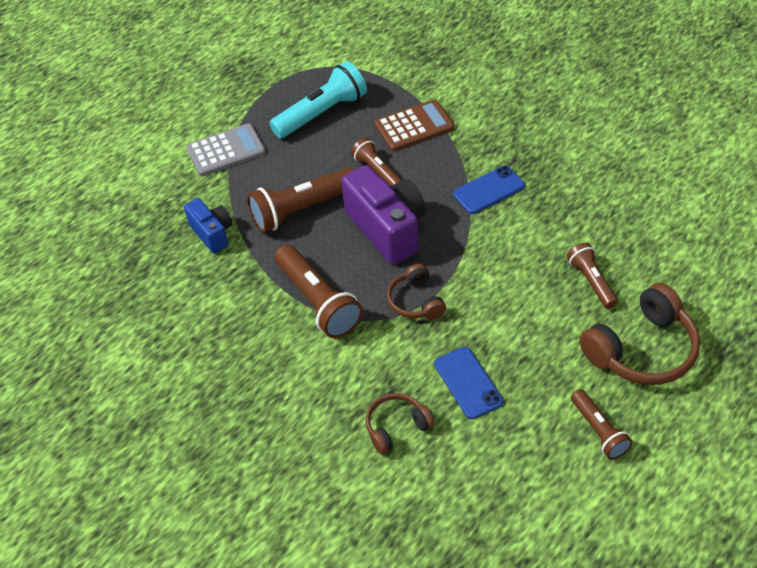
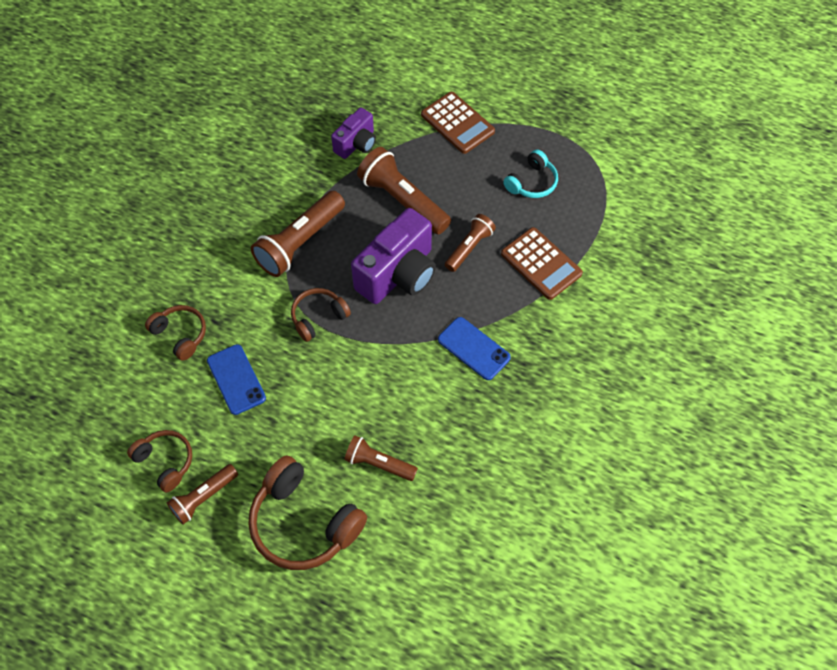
camera: 70 degrees right, 10 degrees up
(212, 233) = (356, 144): blue camera -> purple camera
(226, 150) = (457, 123): grey calculator -> brown calculator
(322, 113) = (532, 182): turquoise flashlight -> turquoise headphones
(468, 383) = (236, 379): blue phone -> blue phone turned 75 degrees counterclockwise
(550, 461) = (165, 461): none -> brown headphones
(591, 281) = (378, 463): brown flashlight -> brown flashlight turned 120 degrees counterclockwise

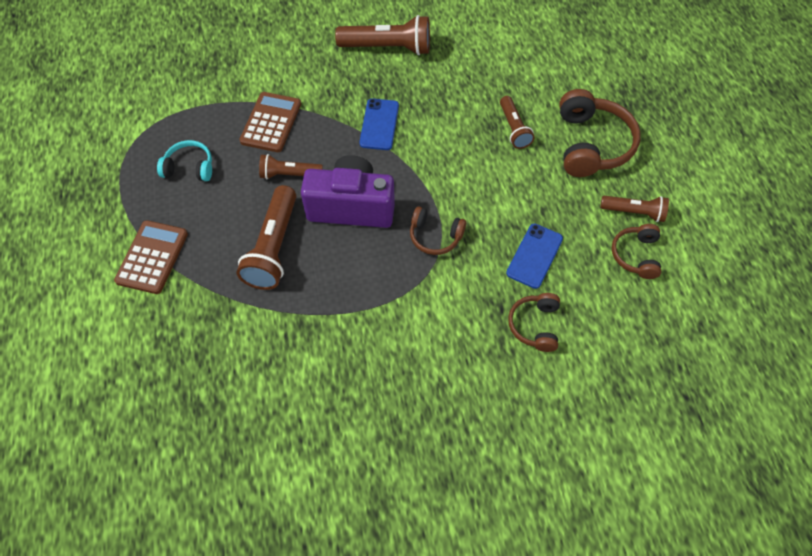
camera: 125 degrees left, 0 degrees up
(300, 242) = (376, 298): brown flashlight -> brown flashlight (388, 48)
(356, 144) = (231, 325): purple camera -> none

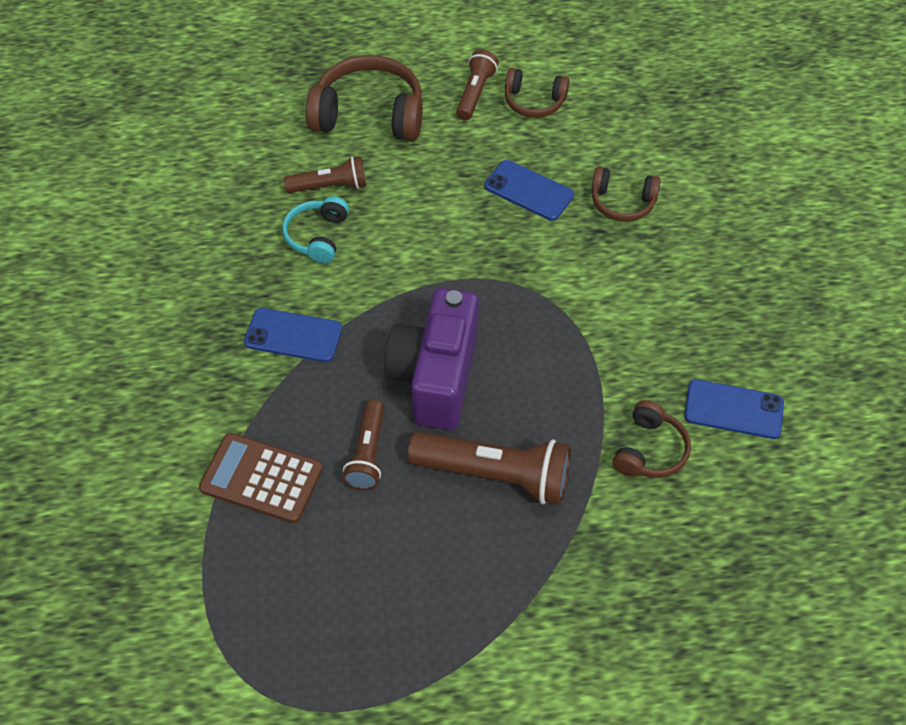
camera: 85 degrees left, 5 degrees down
(152, 257) = (500, 644): brown calculator -> none
(189, 167) = (333, 597): turquoise headphones -> turquoise headphones (317, 236)
(333, 408) = (733, 409): none -> blue phone
(388, 48) = (143, 315): brown flashlight -> none
(435, 236) = (492, 286): brown headphones -> brown headphones (650, 450)

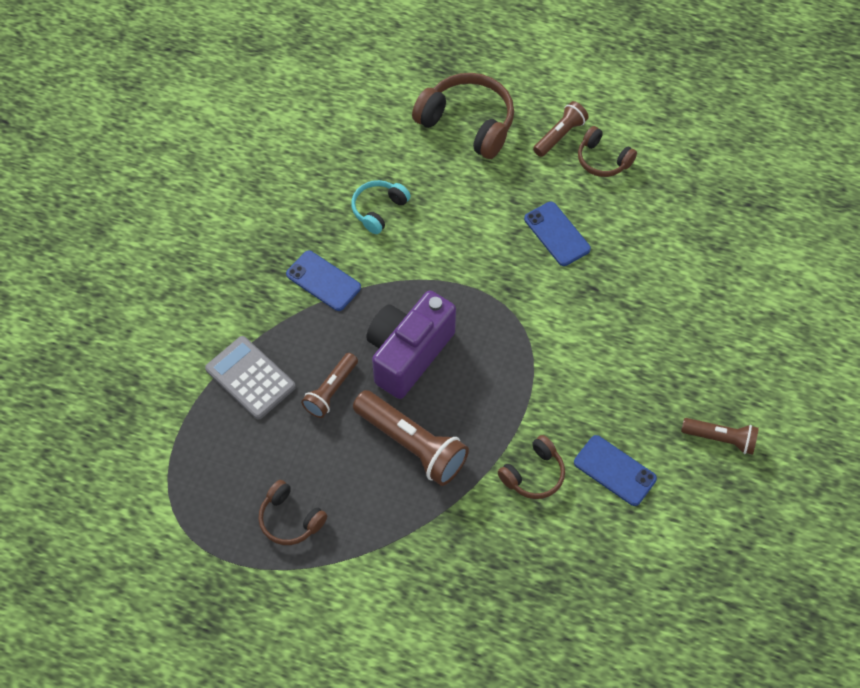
camera: 25 degrees right, 5 degrees up
(261, 478) = (250, 378): brown calculator -> grey calculator
(330, 186) = (408, 172): brown flashlight -> brown flashlight (720, 439)
(622, 202) = (625, 272): brown headphones -> brown headphones (290, 519)

